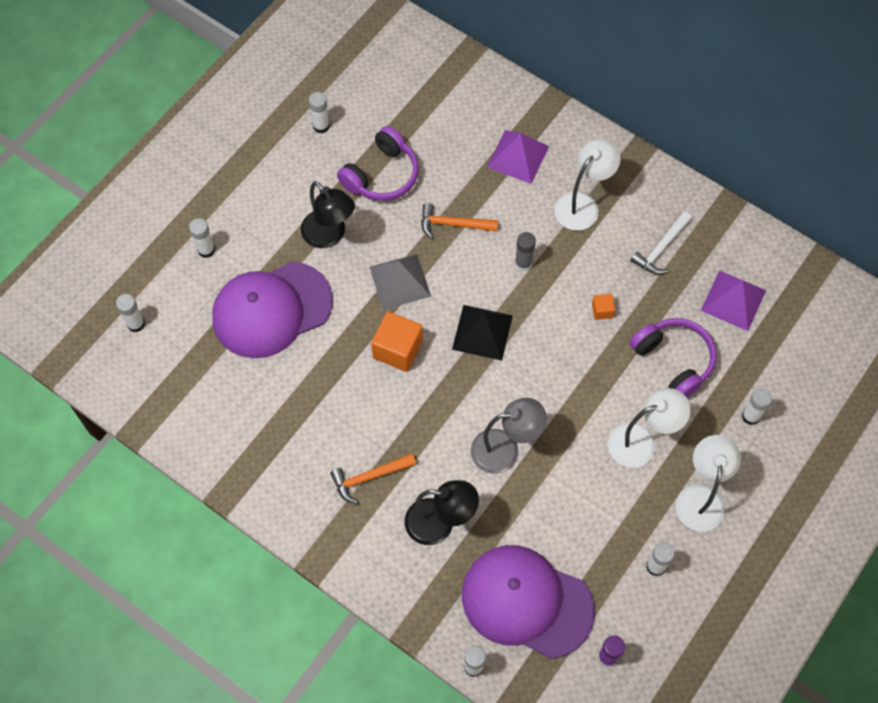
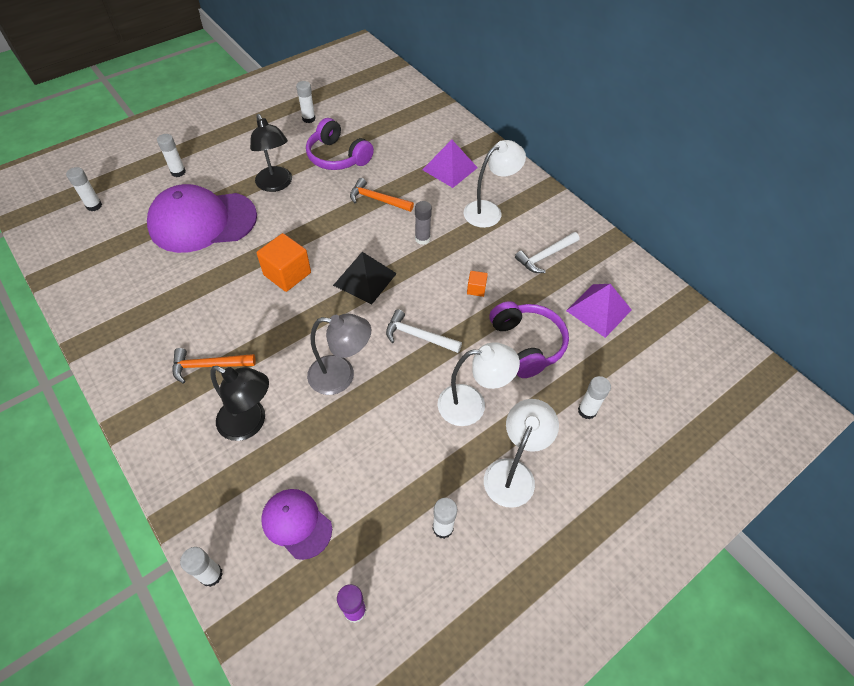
camera: 15 degrees right, 10 degrees down
(382, 175) = (337, 157): purple headphones -> purple headphones turned 75 degrees clockwise
(400, 281) = (315, 227): grey pyramid -> none
(526, 602) = (296, 523): purple cap -> purple cap, size x0.53
(563, 383) = (418, 336): none -> white hammer

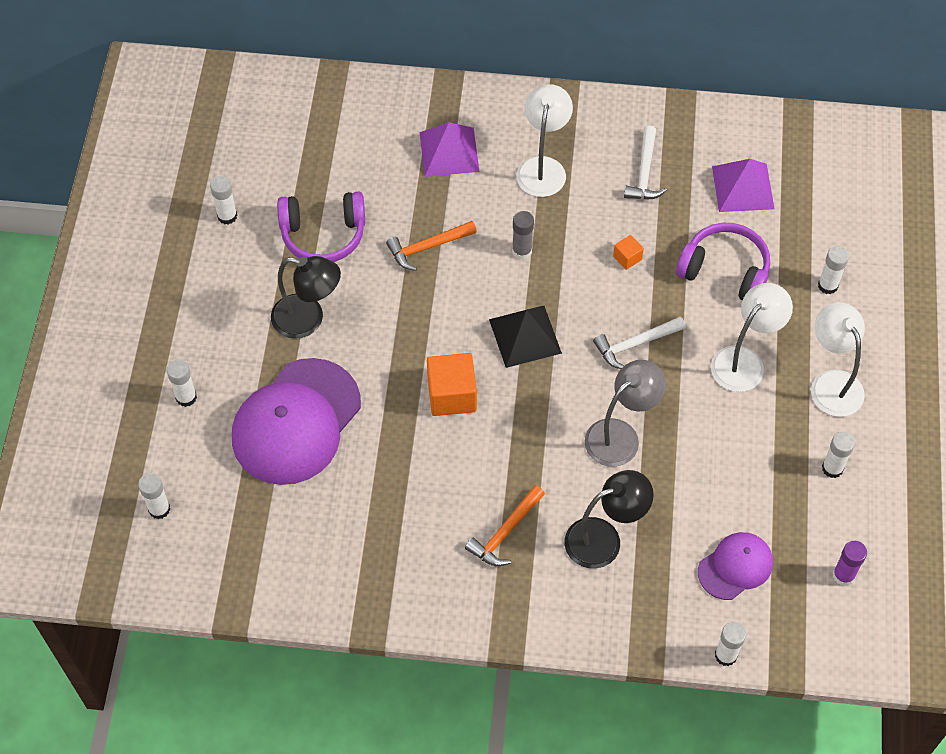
camera: 45 degrees left, 5 degrees up
(296, 523) = (735, 566): purple cap -> purple cap turned 150 degrees clockwise

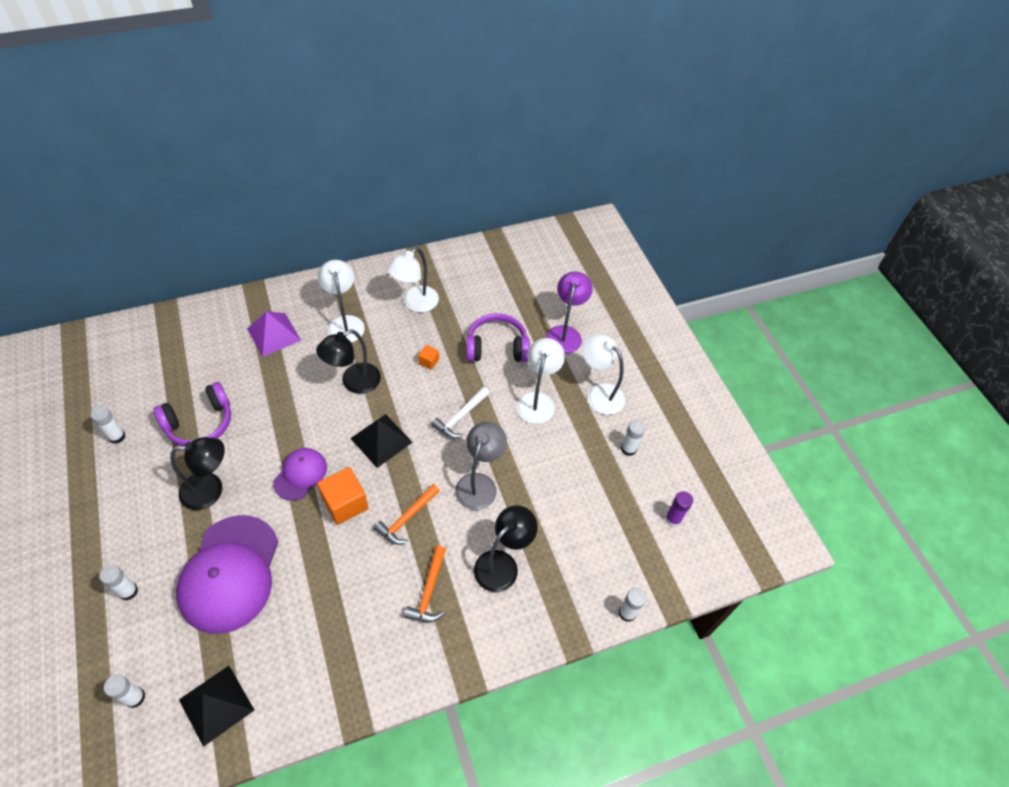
camera: 30 degrees left, 5 degrees down
(236, 551) = (216, 704): none -> black pyramid
(428, 247) = (284, 404): orange hammer -> orange hammer (407, 518)
(522, 251) = (354, 382): grey glue stick -> black lamp
(644, 172) = (415, 303): white hammer -> white lamp
(735, 566) = (601, 544): purple cap -> purple cap (300, 474)
(742, 187) = (483, 292): purple pyramid -> none
(827, 285) = (565, 333): white glue stick -> purple lamp

